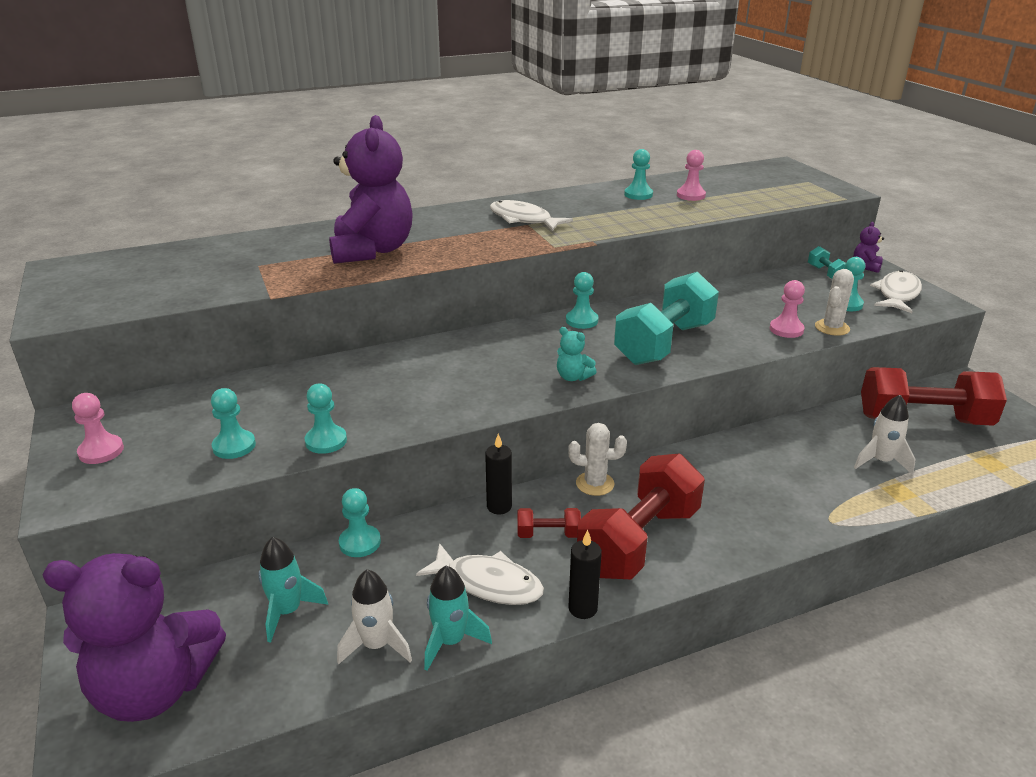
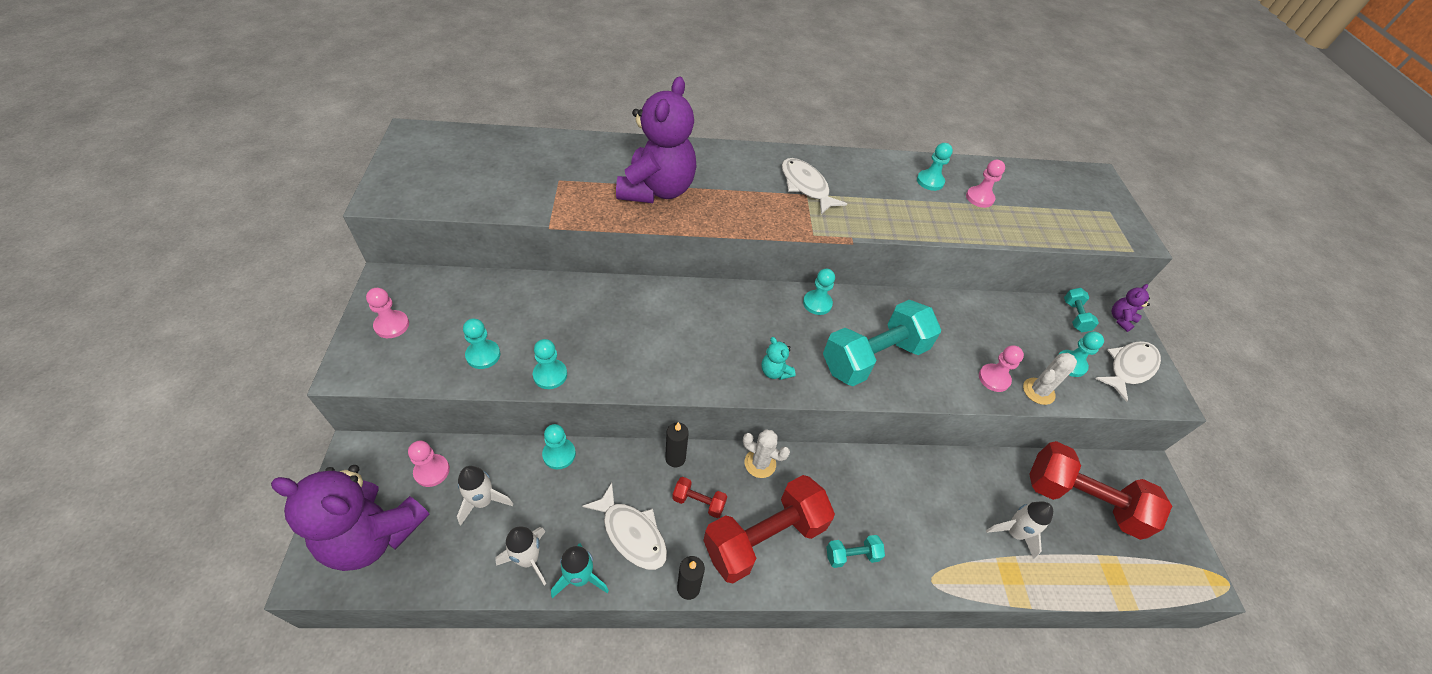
camera: 15 degrees right, 20 degrees up
(204, 604) = (432, 471): none -> pink pawn
(288, 611) = (483, 501): turquoise rocket -> white rocket
(738, 526) = (852, 555): none -> turquoise dumbbell

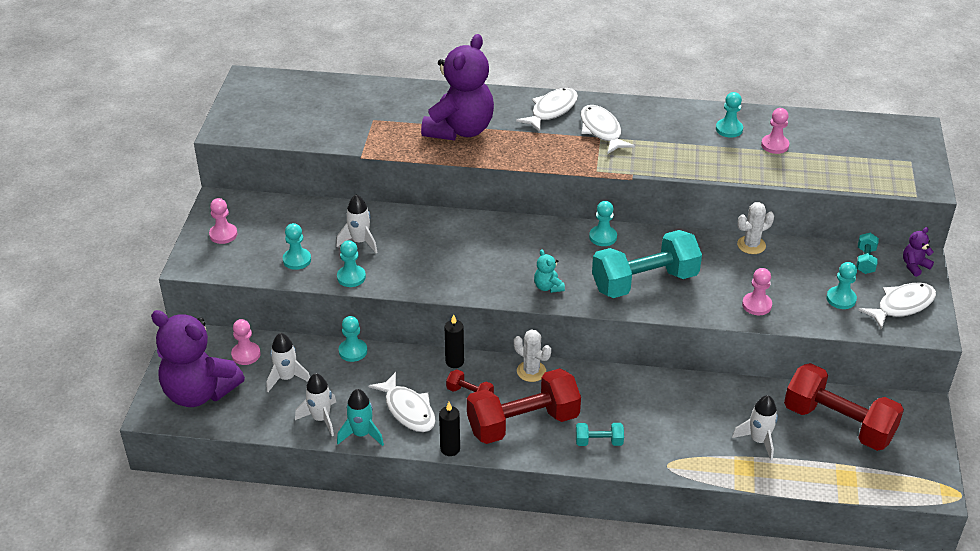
camera: 15 degrees right, 10 degrees down
(556, 325) = (360, 242): none -> white rocket
(749, 165) = (551, 110): none -> white fish
(1038, 391) = (797, 317): white cactus -> white cactus (751, 245)

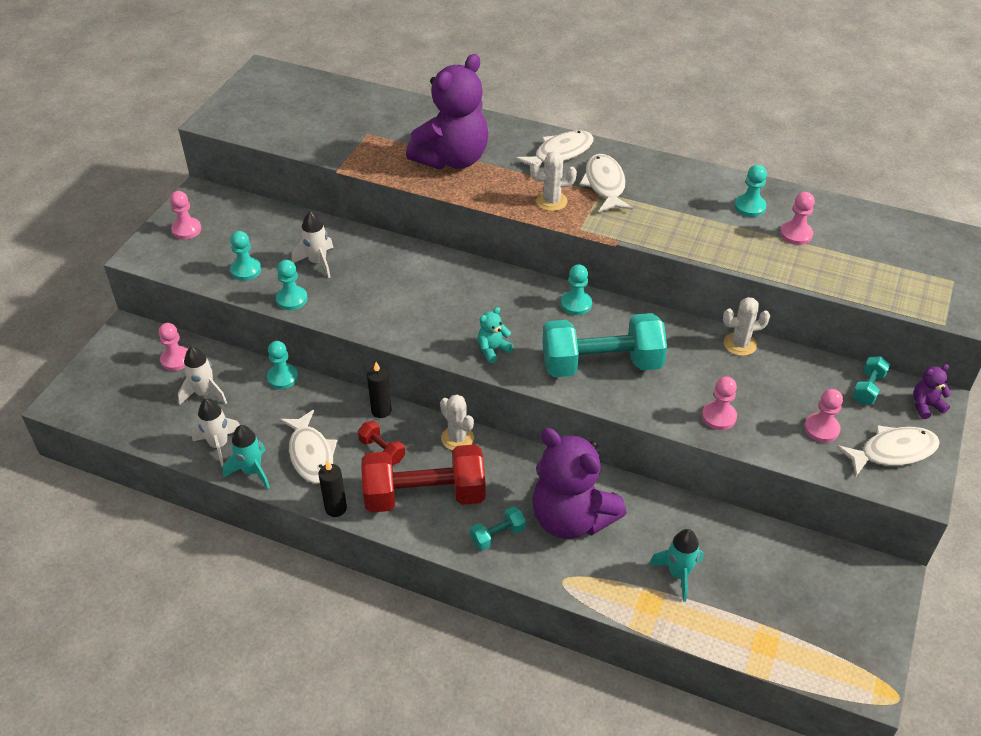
camera: 15 degrees right, 5 degrees up
(199, 392) = (113, 391): purple teddy bear -> purple teddy bear (571, 518)
(548, 287) = (493, 350): turquoise teddy bear -> turquoise teddy bear turned 60 degrees clockwise
(562, 152) = (551, 201): none -> white cactus
(599, 442) = (498, 535): turquoise dumbbell -> turquoise dumbbell turned 45 degrees counterclockwise
(758, 440) = (678, 574): white rocket -> turquoise rocket
(838, 423) = (779, 574): red dumbbell -> none
(841, 299) = (821, 429): turquoise pawn -> pink pawn

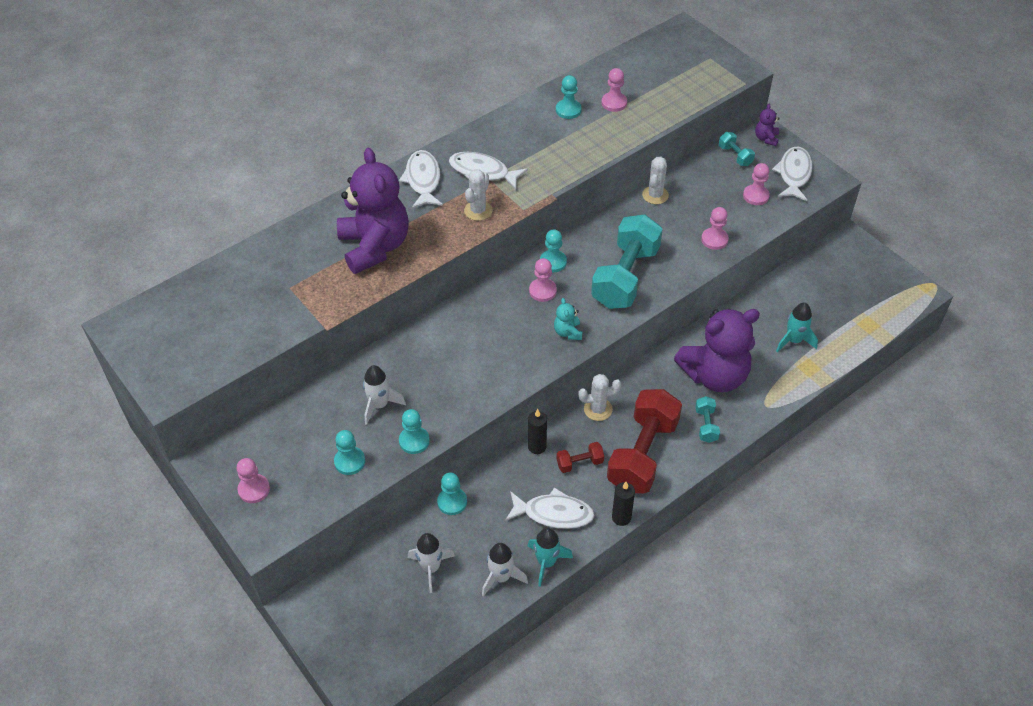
camera: 60 degrees left, 5 degrees up
(176, 359) = (371, 577): pink pawn -> pink pawn (542, 291)

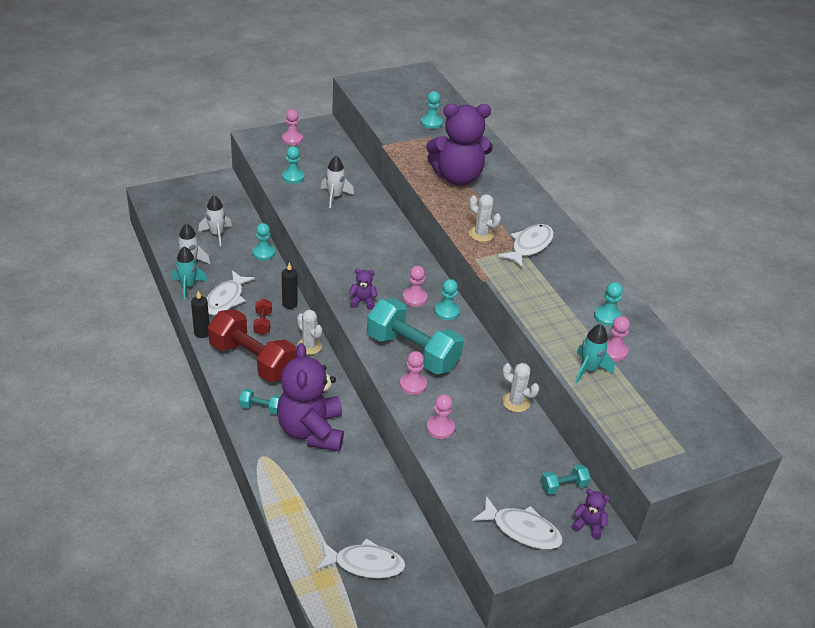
camera: 100 degrees right, 10 degrees down
(414, 441) = (295, 206): turquoise pawn -> turquoise pawn (431, 123)
(423, 180) = (528, 213): white fish -> white fish (365, 564)
(568, 332) = (363, 301): turquoise teddy bear -> purple teddy bear
(598, 409) = (309, 346): white cactus -> white cactus turned 45 degrees counterclockwise
(755, 196) = (495, 482): pink pawn -> pink pawn (413, 384)
(794, 340) = (328, 505): turquoise rocket -> turquoise rocket (589, 369)

